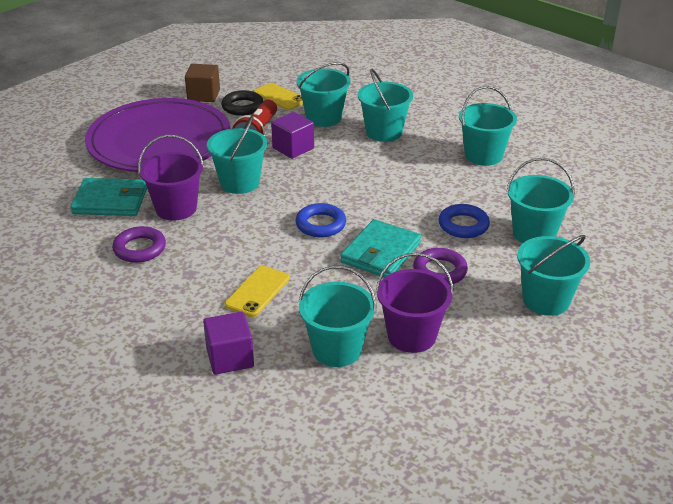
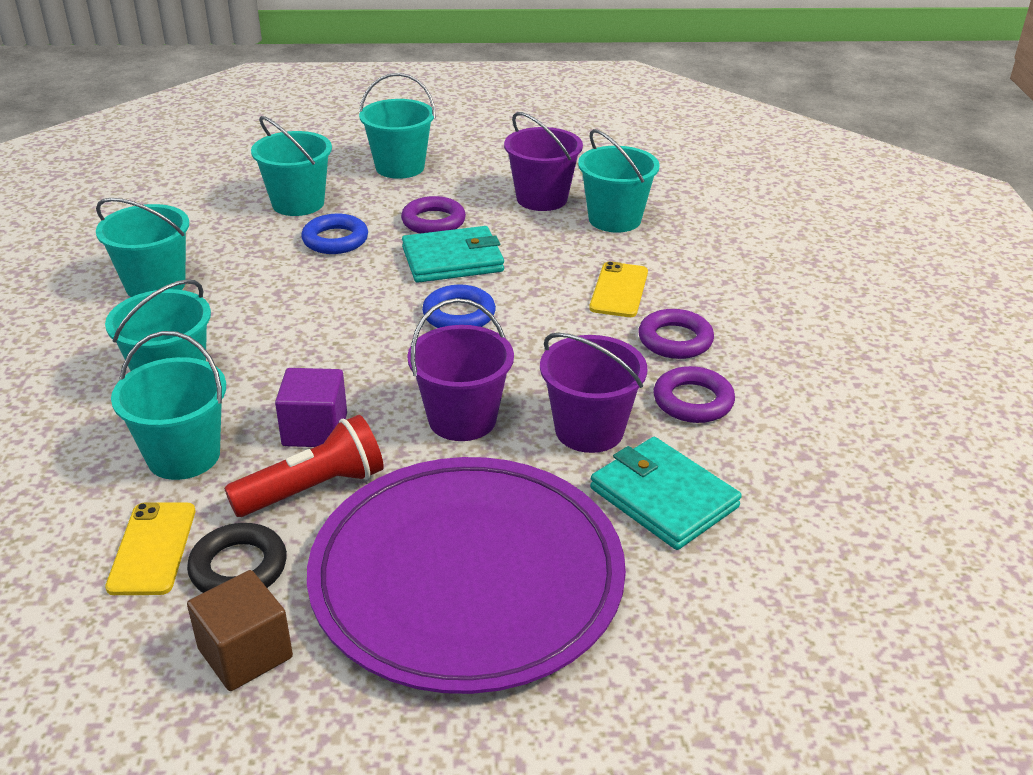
camera: 135 degrees left, 0 degrees up
(186, 277) = (675, 340): none -> purple ring
(230, 358) = (712, 256): purple cube -> none
(240, 183) = (462, 419): turquoise bucket -> purple bucket
(257, 291) = (619, 290): yellow phone -> yellow phone turned 60 degrees counterclockwise

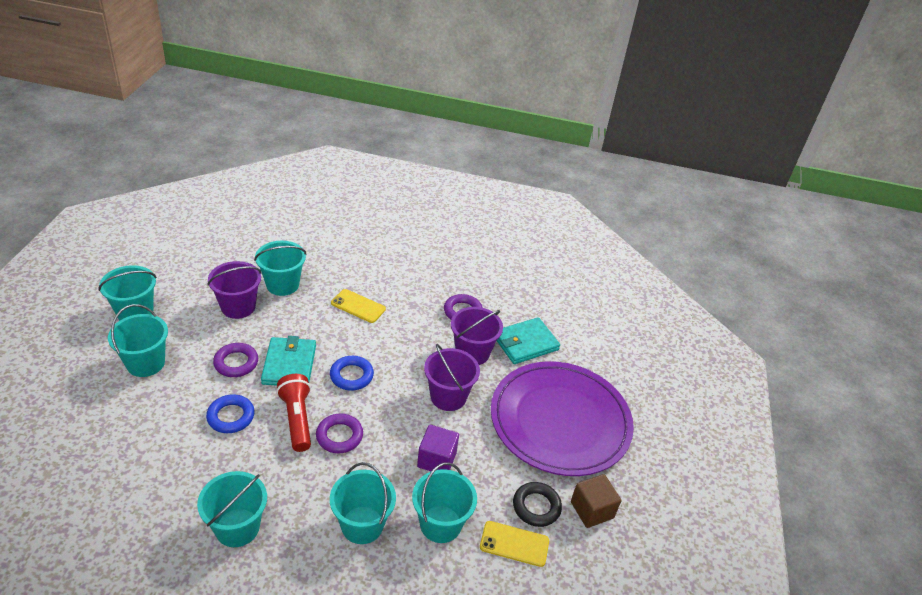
camera: 80 degrees left, 5 degrees up
(298, 203) = (163, 429): turquoise bucket -> turquoise bucket (135, 312)
(313, 489) = (485, 468): red flashlight -> red flashlight (297, 419)
(675, 340) = (412, 301): purple ring -> purple ring (339, 436)

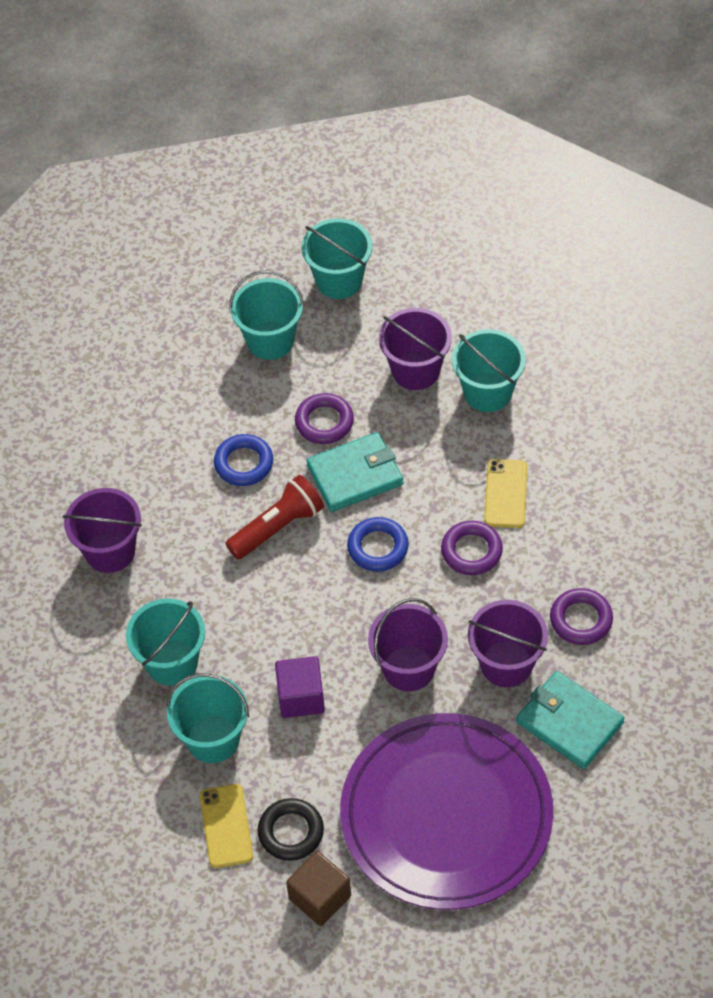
camera: 75 degrees right, 15 degrees up
(237, 527) = (110, 551): turquoise bucket -> purple bucket
(339, 436) = (278, 581): purple ring -> purple ring (471, 551)

